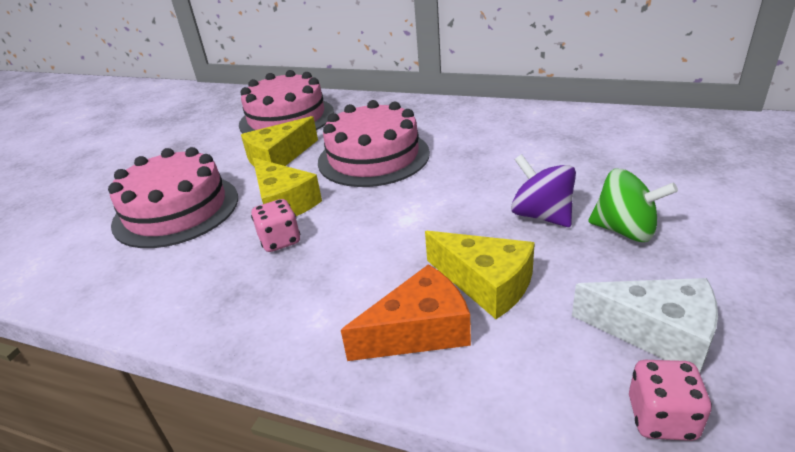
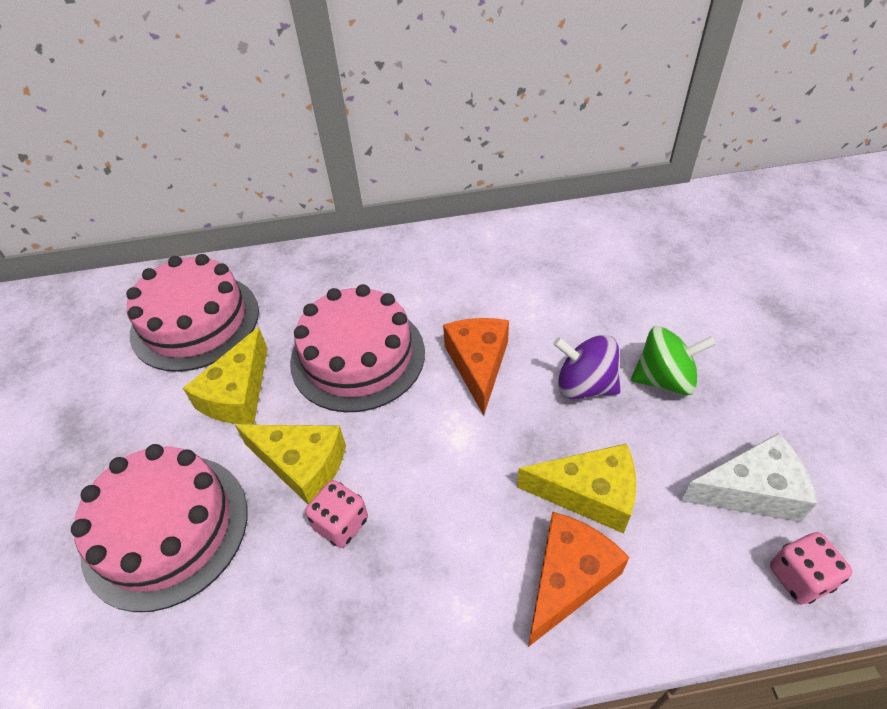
camera: 30 degrees left, 15 degrees up
(459, 182) = (478, 365): none -> orange cheese

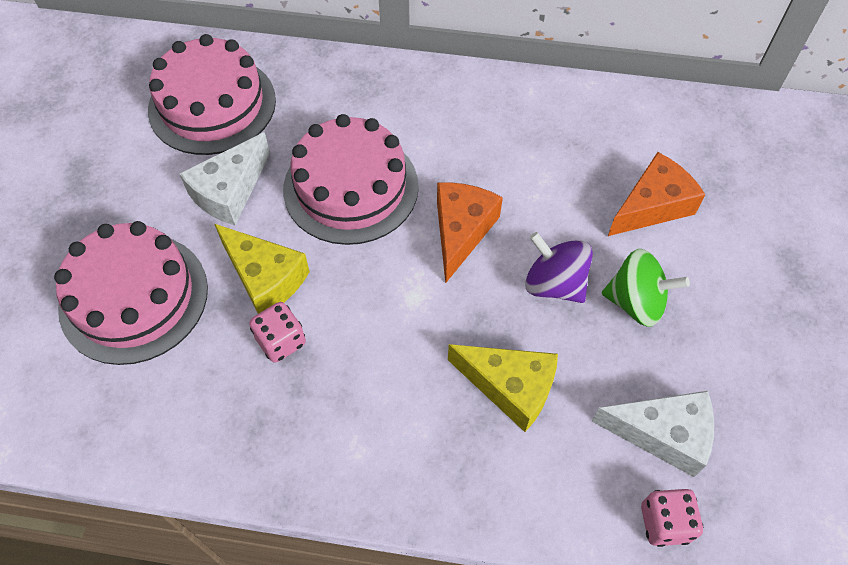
camera: 15 degrees right, 10 degrees up
(238, 394) = (230, 191): yellow cheese -> white cheese
(568, 579) = (457, 453): orange cheese -> orange cheese (652, 206)

